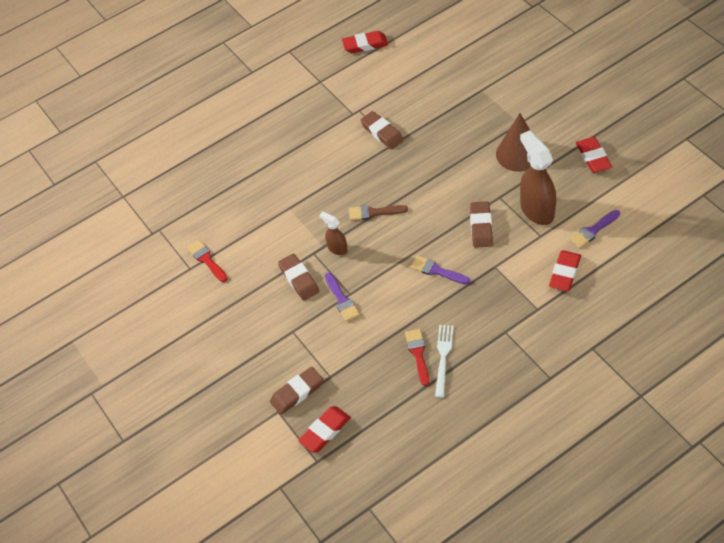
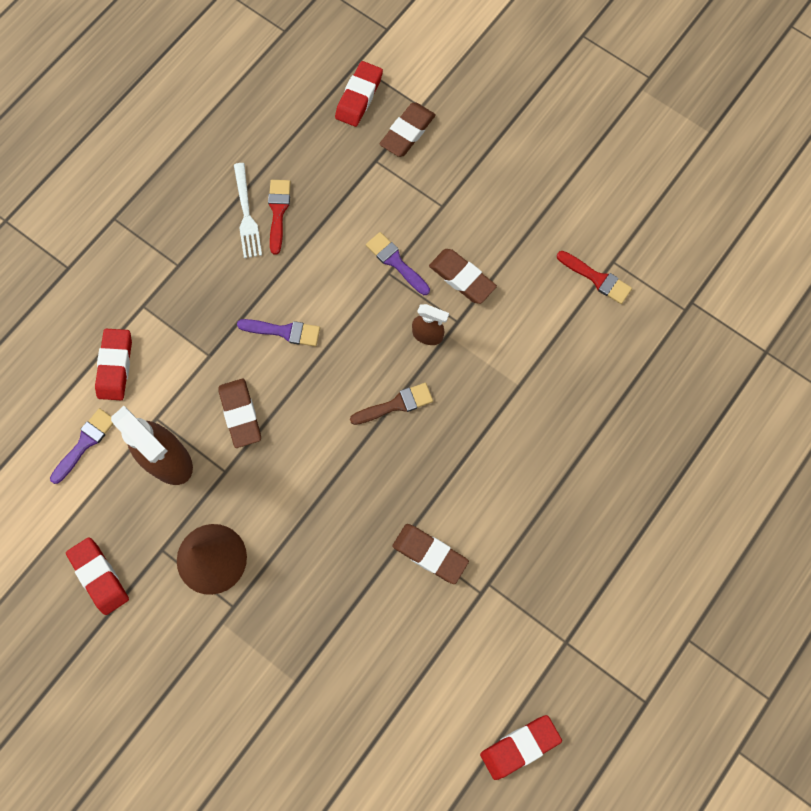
camera: 155 degrees right, 20 degrees up
(418, 354) = (278, 212): red brush -> red brush turned 150 degrees counterclockwise

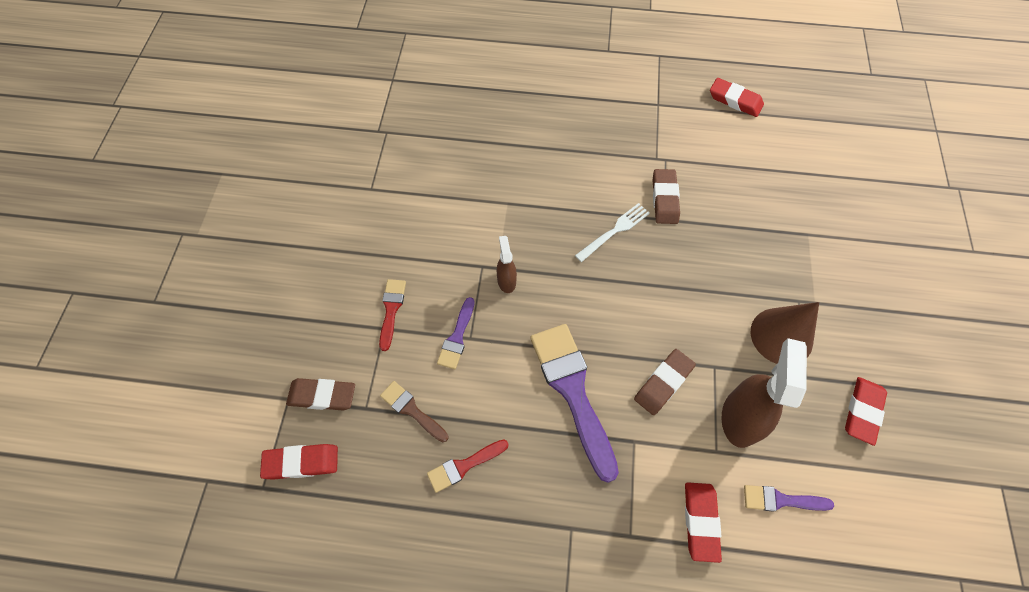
camera: 120 degrees left, 10 degrees down
(115, 366) = (700, 521): red eraser -> red eraser turned 60 degrees counterclockwise
(247, 215) = (483, 494): white fork -> white fork (614, 231)
(284, 331) = (572, 391): purple brush -> purple brush, size x1.99
(396, 404) = (576, 274): brown brush -> brown brush (412, 410)
(462, 278) = (443, 281): brown eraser -> none
(597, 278) = (391, 192): red brush -> red brush (391, 310)

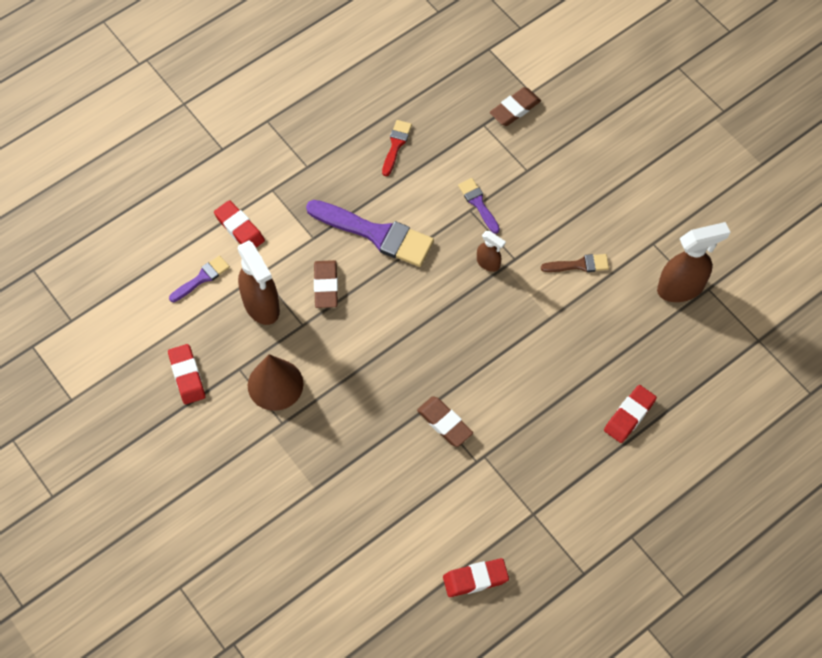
camera: 135 degrees right, 0 degrees up
(301, 462) = (483, 74): red eraser -> red eraser (629, 415)
(391, 310) = (536, 184): red brush -> none
(394, 146) = (681, 288): none -> brown spray bottle
(412, 410) = (457, 145): brown brush -> brown brush (579, 265)
(614, 231) = (455, 364): white fork -> none

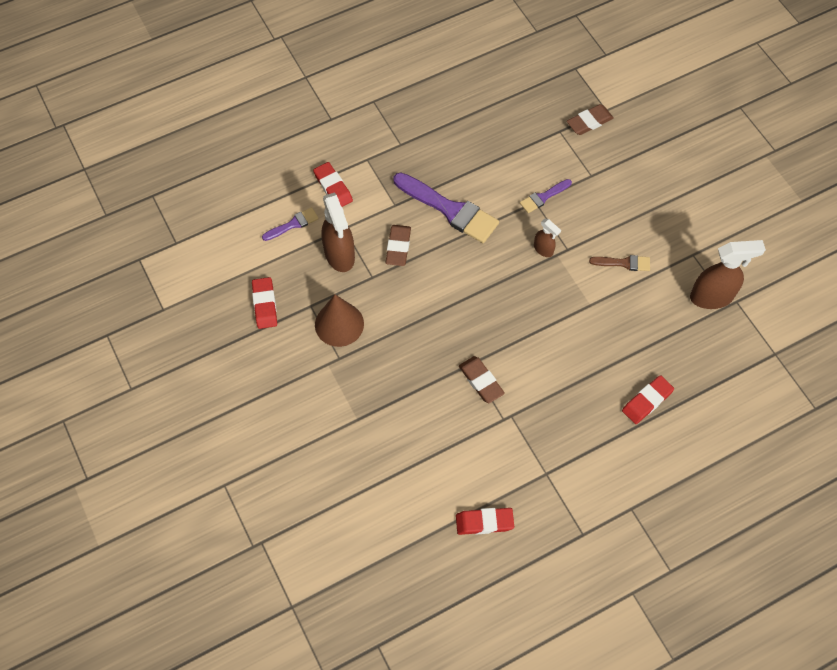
camera: 10 degrees right, 0 degrees up
(396, 145) = (480, 137): red brush -> none
(478, 203) = (543, 197): purple brush -> purple brush turned 105 degrees counterclockwise

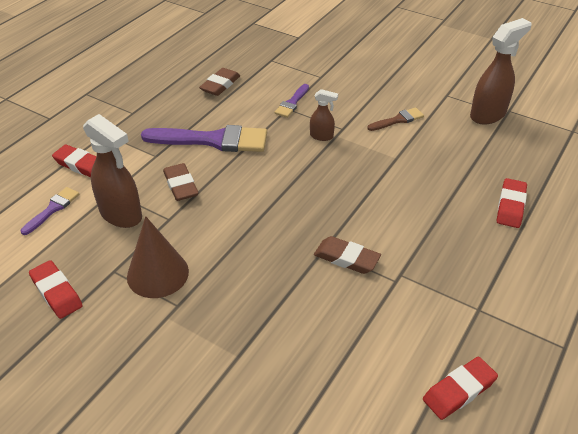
camera: 30 degrees left, 20 degrees down
(589, 122) = (291, 47): brown eraser -> brown eraser (220, 85)

